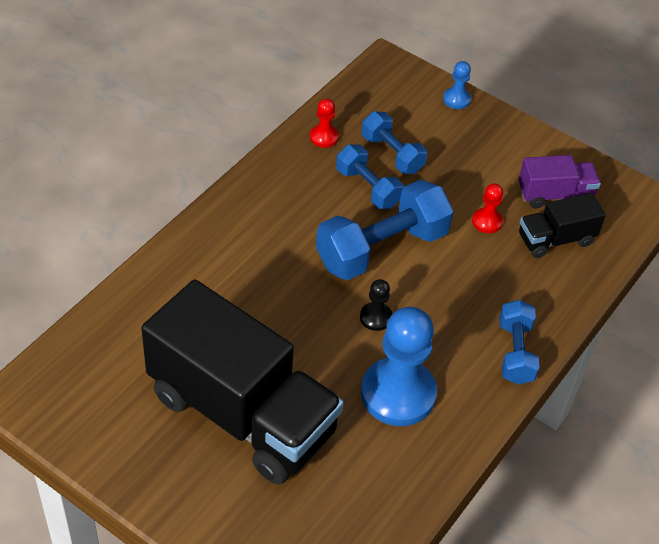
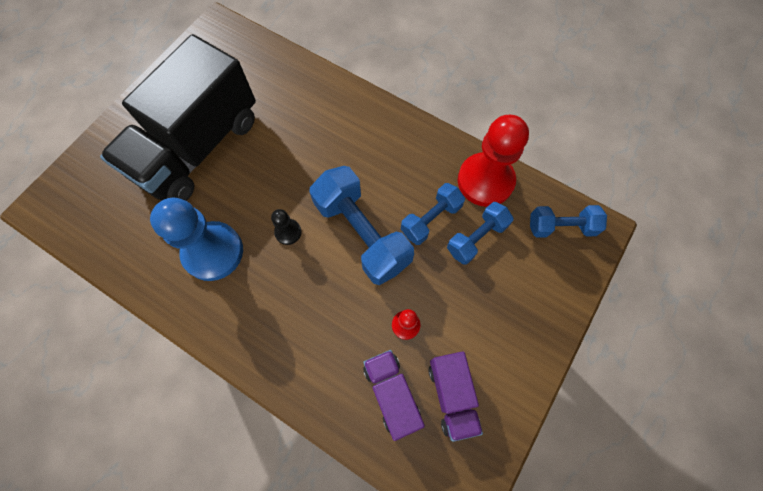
camera: 90 degrees right, 20 degrees up
(324, 137) = (485, 181): red pawn -> red pawn, size x2.22
(456, 99) = (566, 296): blue pawn -> none
(515, 352) = (254, 348): blue dumbbell -> blue dumbbell (561, 227)
(555, 239) = (391, 393): black truck -> purple truck

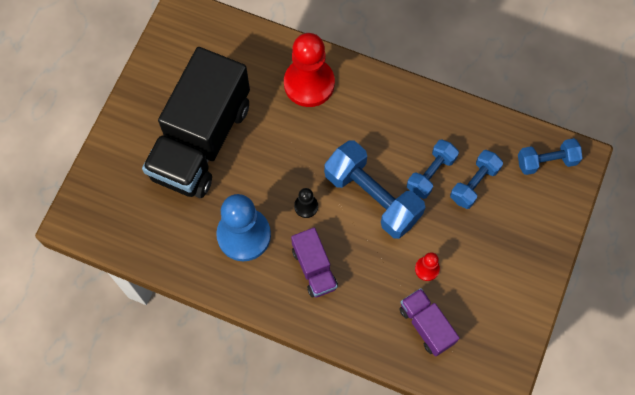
camera: 10 degrees left, 0 degrees up
(452, 395) = (476, 318): purple truck -> purple truck (314, 268)
(485, 181) = (473, 130): red pawn -> red pawn (309, 83)

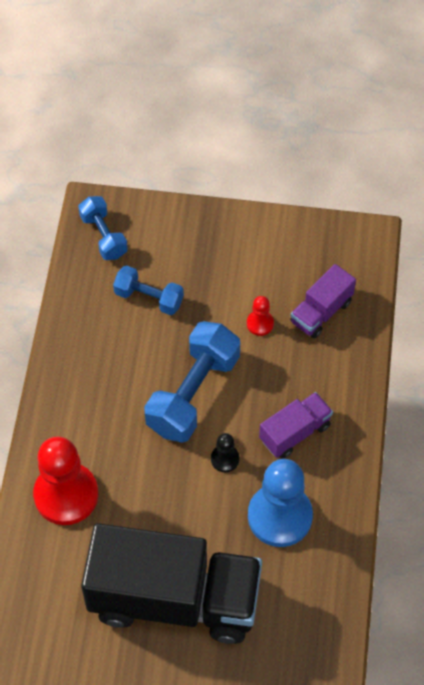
camera: 105 degrees left, 10 degrees down
(431, 173) = (148, 342): blue dumbbell -> none

